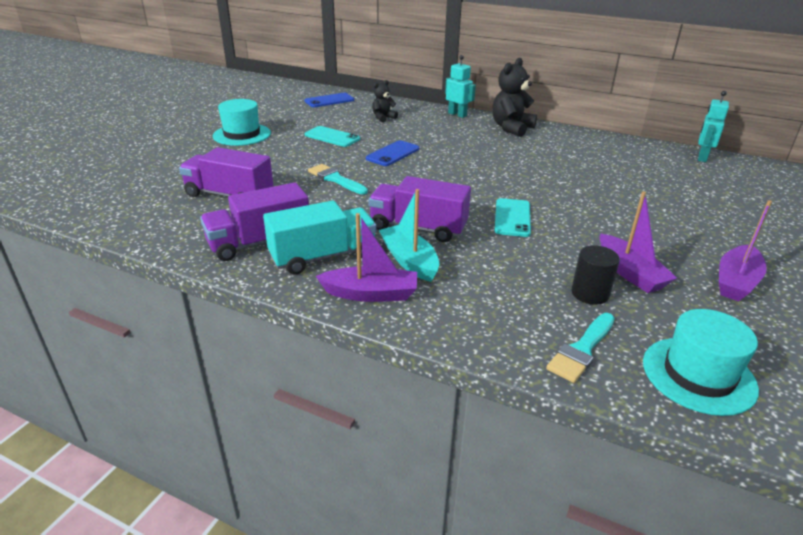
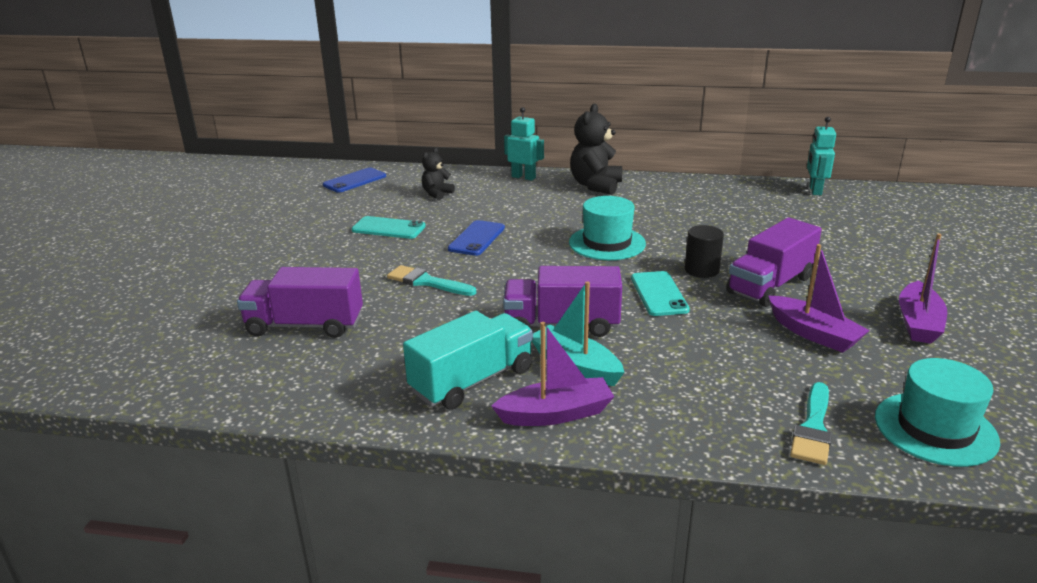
camera: 15 degrees left, 5 degrees down
(242, 134) = (268, 243): turquoise hat -> turquoise hat (607, 243)
(259, 242) = (383, 379): purple truck -> purple truck (770, 285)
(590, 293) = (787, 365): black cylinder -> black cylinder (701, 270)

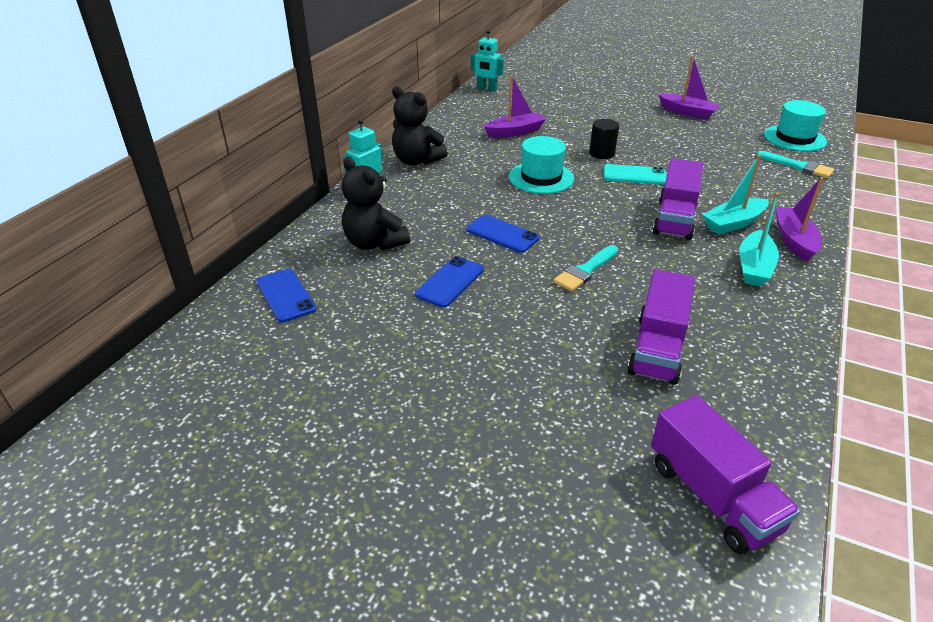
camera: 75 degrees left, 10 degrees up
(388, 228) = (450, 282): turquoise phone -> blue phone
(437, 194) = (374, 243): black teddy bear -> black teddy bear, size x1.77
(472, 381) = (754, 267): turquoise truck -> turquoise boat
(770, 285) = (631, 138): purple truck -> purple truck (712, 496)
(813, 334) = (697, 141): purple boat -> purple boat (515, 132)

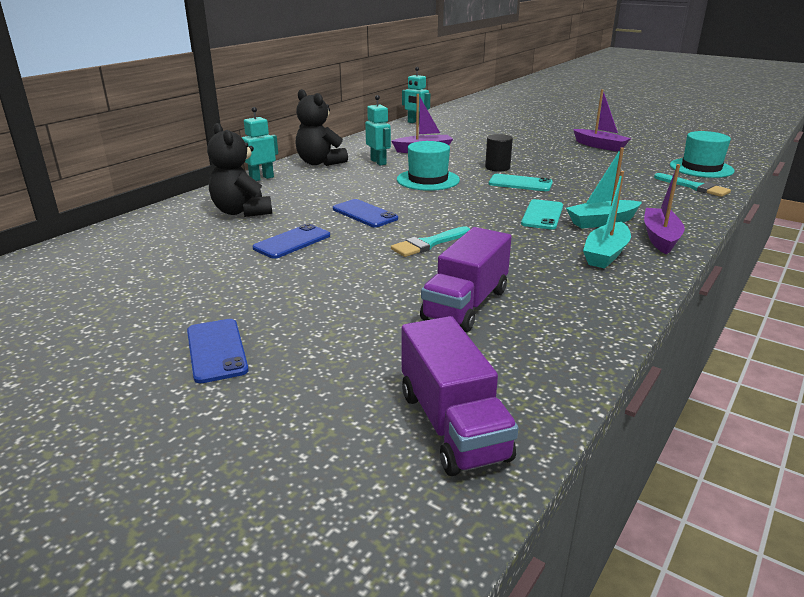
camera: 10 degrees right, 10 degrees down
(285, 295) = (136, 239): blue phone -> blue phone (216, 350)
(478, 154) = (378, 162): none -> turquoise robot
(674, 219) = (542, 215): purple truck -> turquoise phone

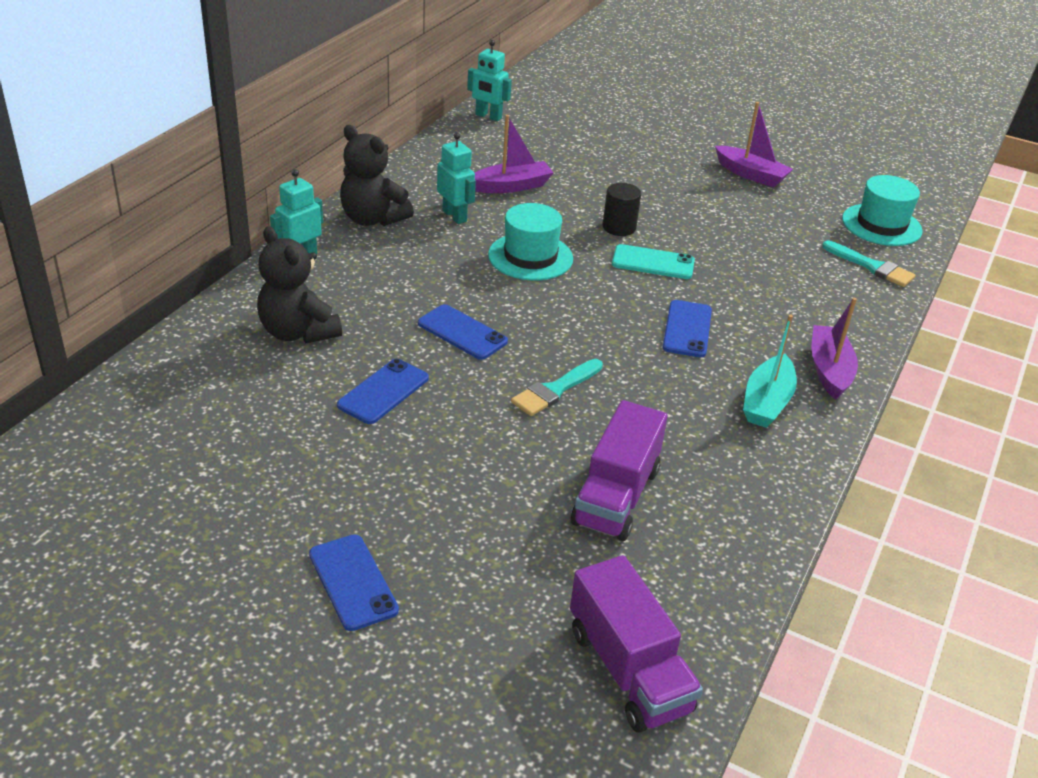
camera: 10 degrees left, 10 degrees up
(542, 215) = (687, 329): turquoise phone -> blue phone
(602, 222) = (760, 341): turquoise boat -> none

